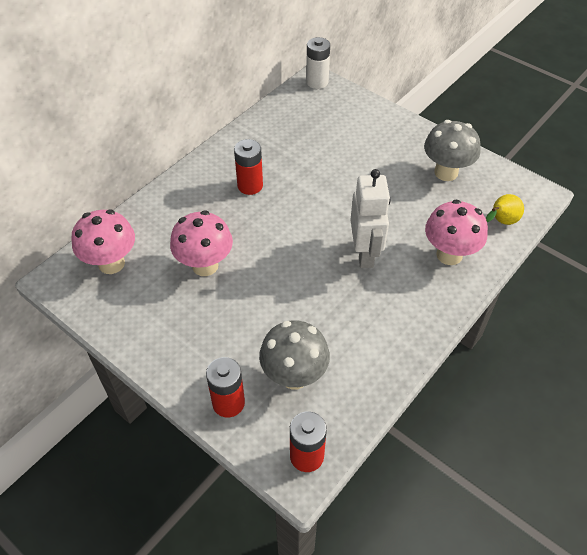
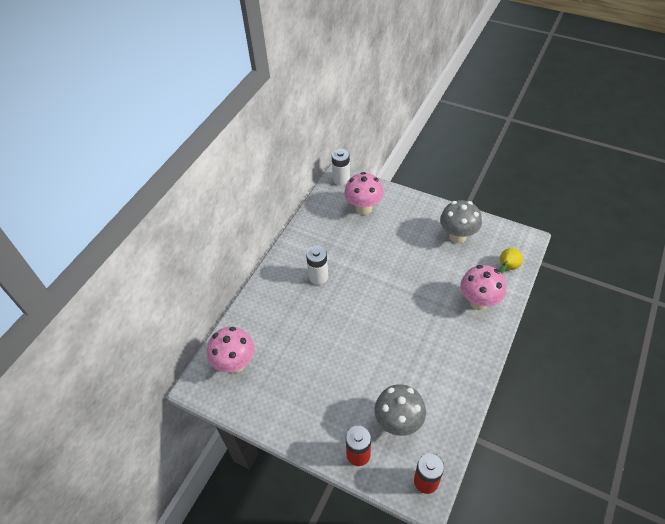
camera: 10 degrees left, 0 degrees up
(205, 265) = (306, 349): pink mushroom -> pink mushroom (363, 208)
(250, 186) = (318, 277): red battery -> white battery
(365, 253) = (419, 314): white robot -> none

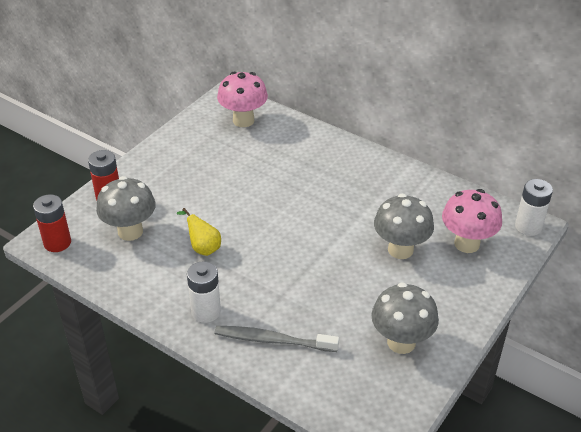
camera: 95 degrees right, 10 degrees down
(318, 277) = (347, 188): white battery -> white battery (206, 311)
(377, 241) = (400, 250): none -> grey mushroom
(478, 302) = (273, 340): pink mushroom -> grey toothbrush
(507, 267) = (329, 391): yellow pear -> yellow pear (203, 248)

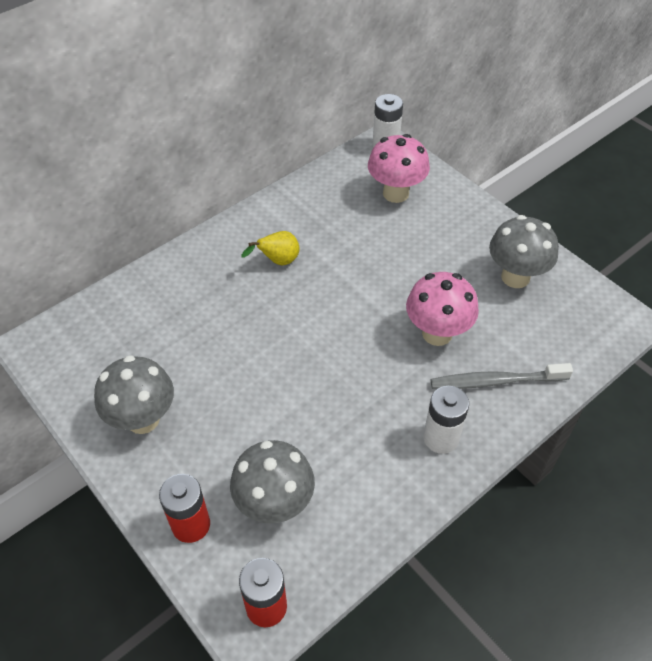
camera: 75 degrees left, 10 degrees up
(203, 248) = (332, 423): yellow pear -> yellow pear (278, 261)
(243, 120) = (99, 335): pink mushroom -> pink mushroom (437, 333)
(273, 340) = (496, 381): grey toothbrush -> grey toothbrush turned 60 degrees clockwise
(400, 250) = (389, 244): grey mushroom -> grey mushroom (143, 419)

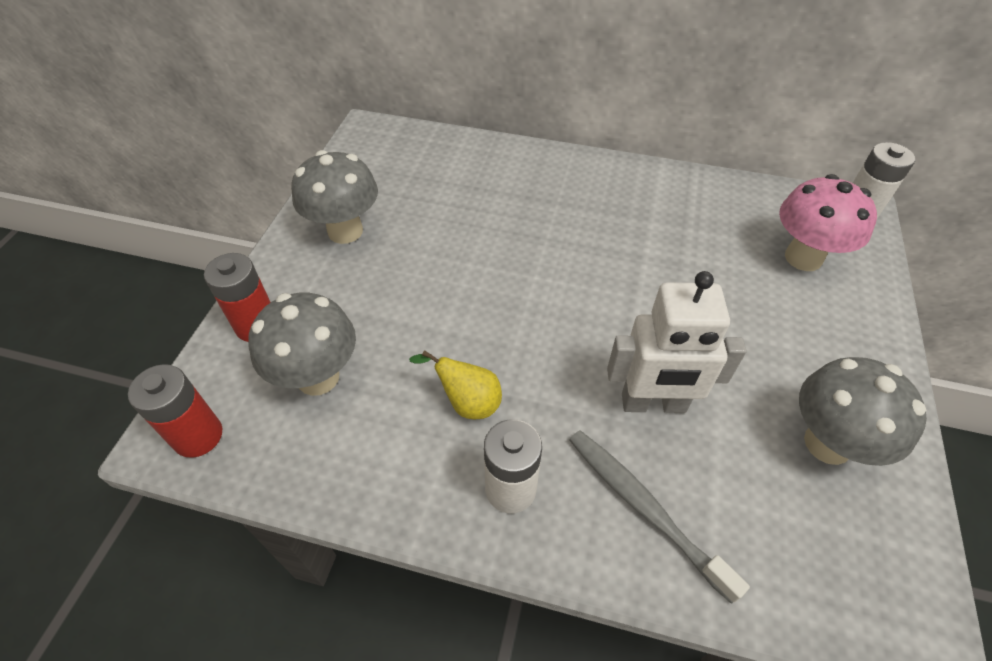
camera: 55 degrees right, 0 degrees up
(278, 261) = (604, 218): yellow pear -> yellow pear (467, 402)
(437, 333) = (653, 404): pink mushroom -> white robot

